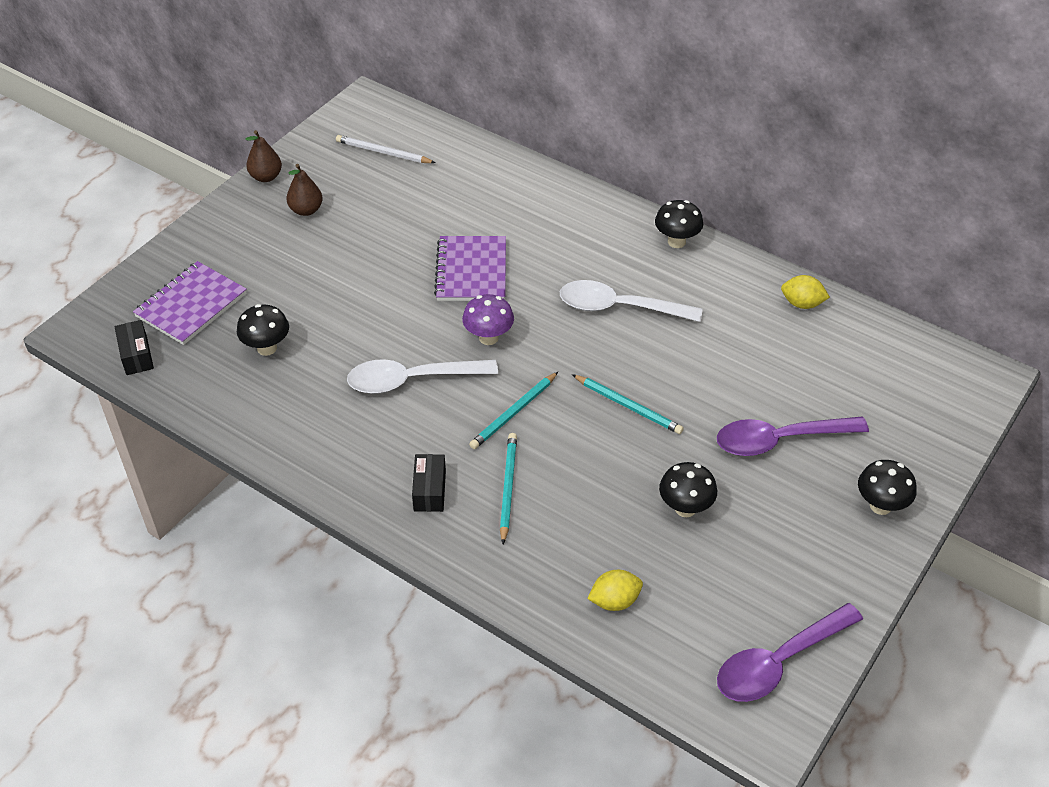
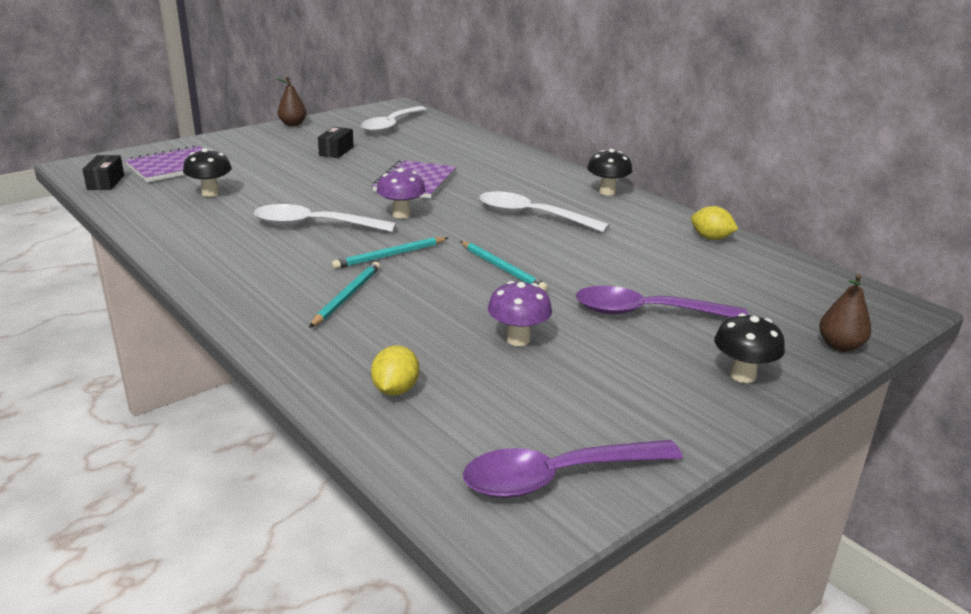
camera: 15 degrees right, 20 degrees down
(306, 210) = (308, 140): brown pear -> brown pear (840, 346)
(383, 152) = (391, 126): white pencil -> white spoon
(430, 491) = (272, 286): black box -> black box (336, 151)
(614, 601) = (395, 390): yellow lemon -> yellow lemon turned 75 degrees counterclockwise
(685, 508) = (518, 339): black mushroom -> purple mushroom

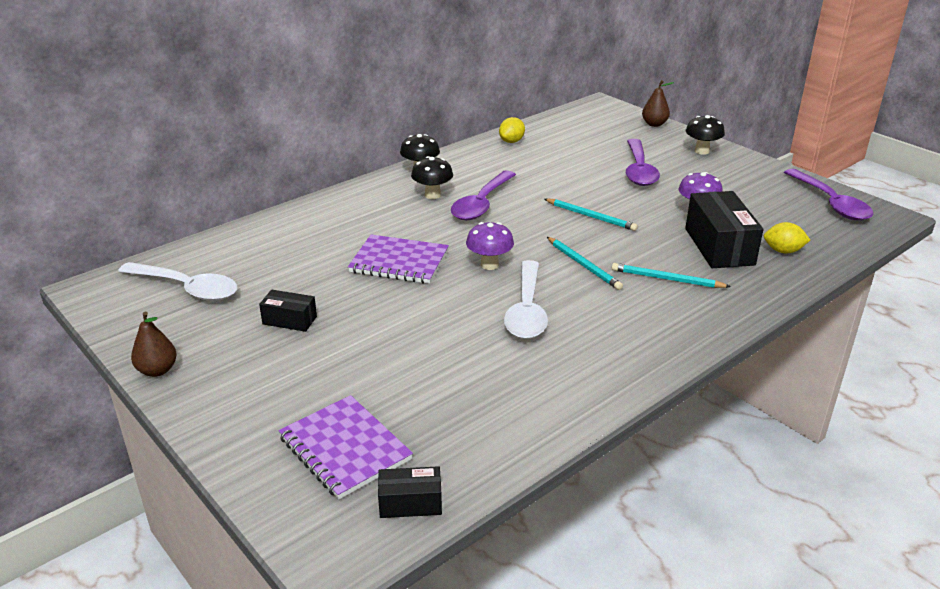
camera: 90 degrees left, 5 degrees up
(210, 193) = (445, 395): black mushroom -> black mushroom (432, 195)
(417, 341) = (719, 246): none -> black box
(502, 268) = (591, 216): turquoise pencil -> turquoise pencil turned 75 degrees clockwise
(531, 216) = (481, 204): white spoon -> purple spoon

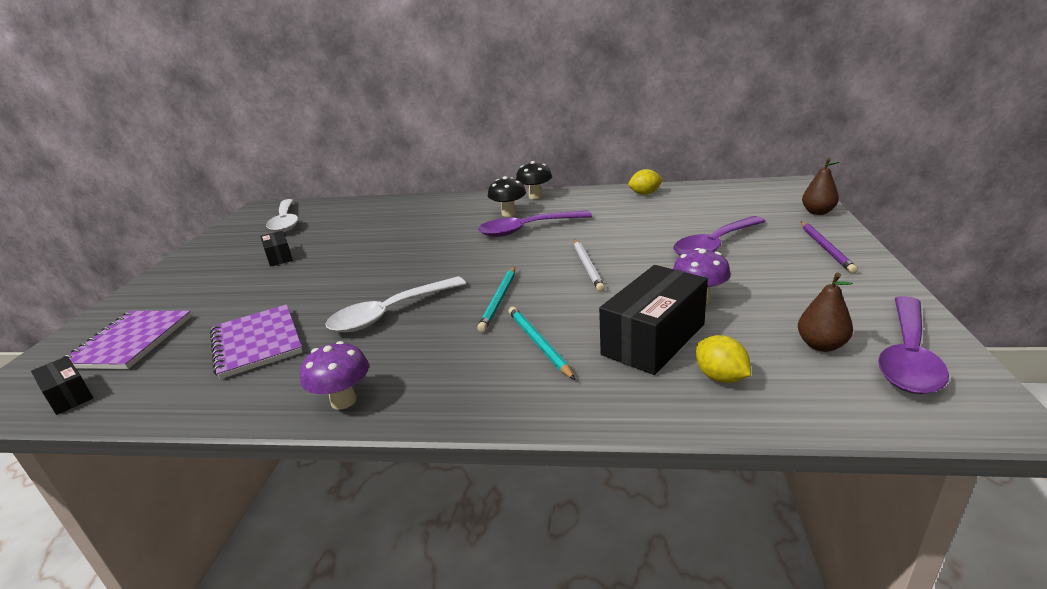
camera: 50 degrees right, 5 degrees down
(157, 370) = (187, 256): brown pear -> brown pear (821, 345)
(399, 262) = (397, 247): purple notebook -> purple notebook (257, 343)
(489, 265) = (440, 271): purple mushroom -> purple mushroom (343, 401)
(591, 216) = (587, 266): turquoise pencil -> white pencil
(702, 151) = (826, 248): black mushroom -> purple pencil

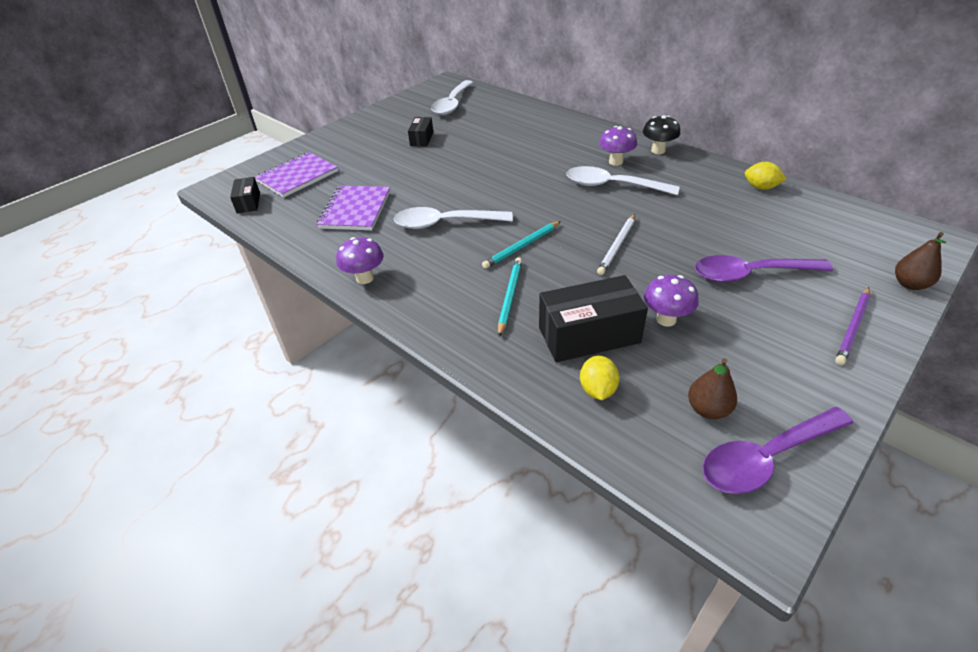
camera: 35 degrees right, 15 degrees up
(508, 213) = (615, 162): black mushroom -> purple mushroom
(527, 229) = (612, 186): purple spoon -> white spoon

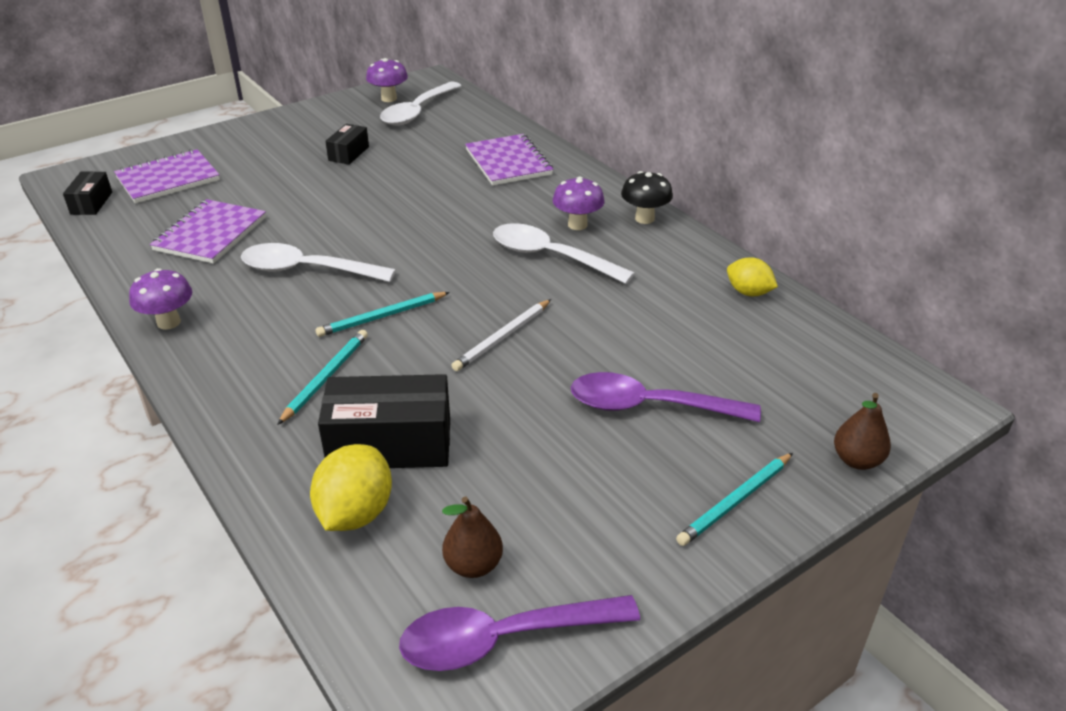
camera: 10 degrees right, 5 degrees down
(539, 128) = (508, 162): none -> purple notebook
(597, 389) = (355, 513): yellow lemon -> yellow lemon, size x1.53
(666, 319) = (499, 443): purple mushroom -> purple mushroom (389, 98)
(853, 327) = (735, 501): purple pencil -> turquoise pencil

